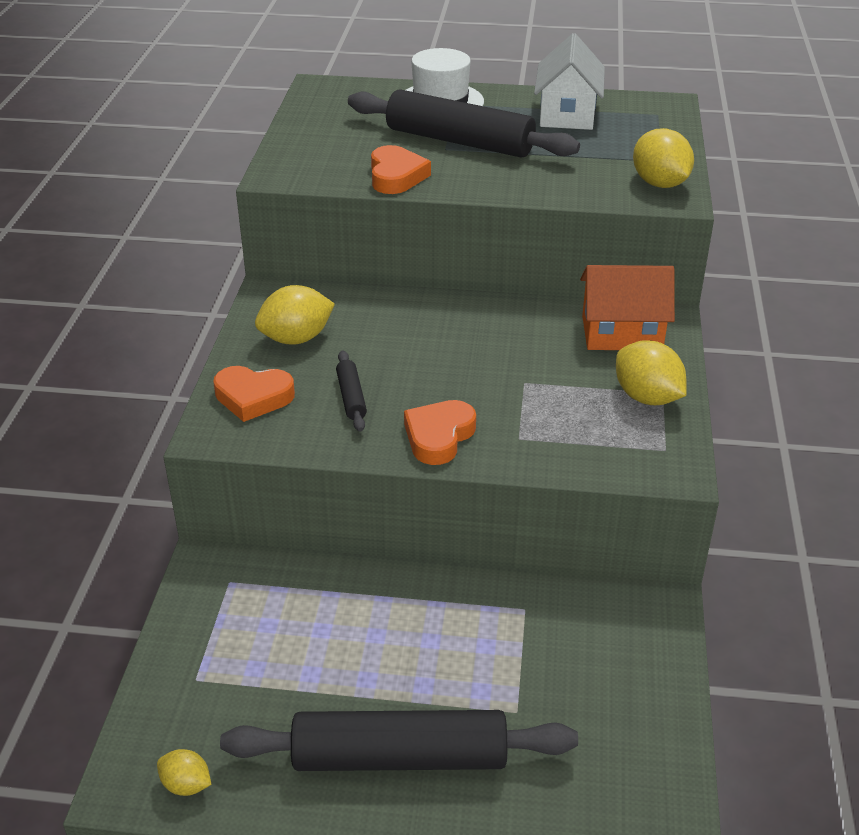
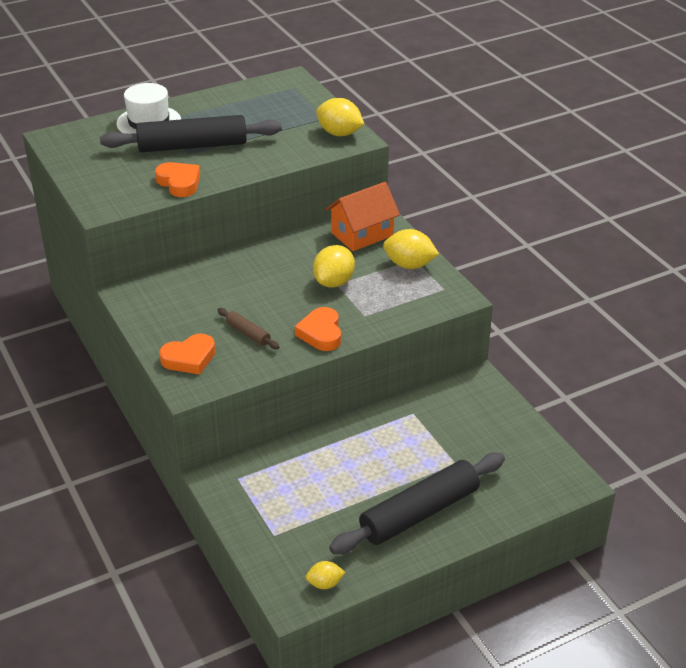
camera: 35 degrees left, 0 degrees up
(296, 338) = (176, 314): yellow lemon -> yellow lemon (334, 282)
(351, 397) = (248, 333): black rolling pin -> brown rolling pin
(567, 114) = (239, 105): white house -> none

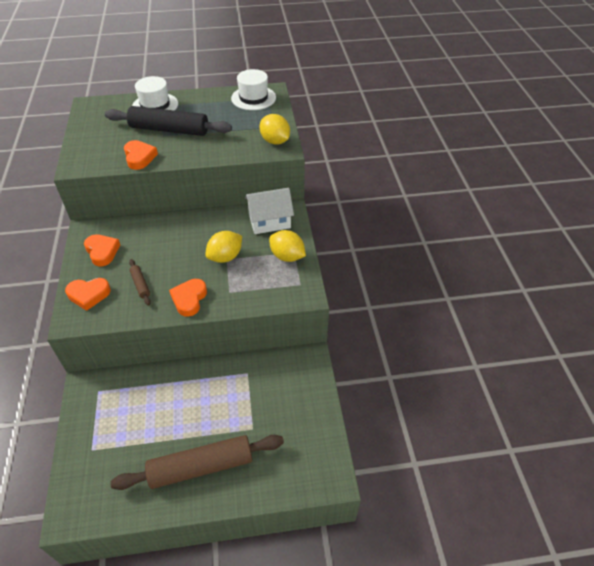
camera: 20 degrees right, 10 degrees up
(169, 311) = (102, 252): none -> orange heart
(274, 91) = (253, 98): none -> white hat
(325, 584) = (98, 509): yellow lemon -> none
(362, 234) = (269, 221): orange house -> white house
(419, 513) = (201, 467): black rolling pin -> brown rolling pin

